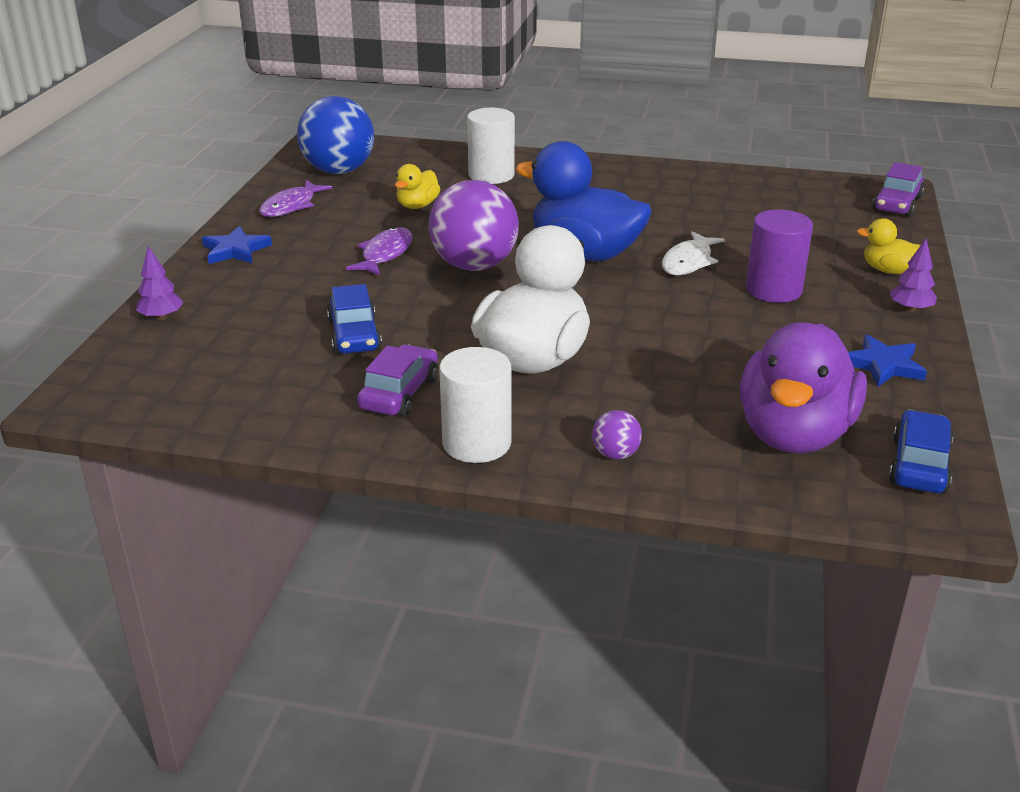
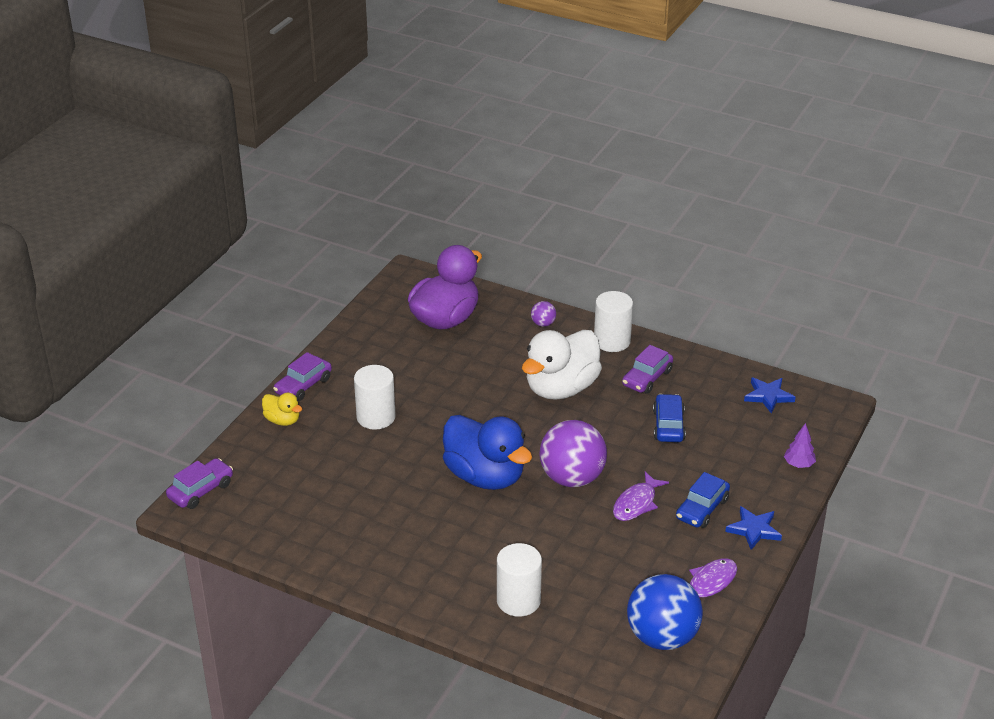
camera: 165 degrees left, 5 degrees up
(417, 206) = (598, 563): yellow duck -> none
(688, 262) = (414, 454): white fish -> none
(773, 290) = (376, 417): purple cylinder -> white cylinder
(883, 365) = (360, 350): blue star -> blue star (768, 396)
(910, 309) = (303, 386): purple tree -> purple car
(919, 465) = (398, 295): blue car -> blue car (702, 509)

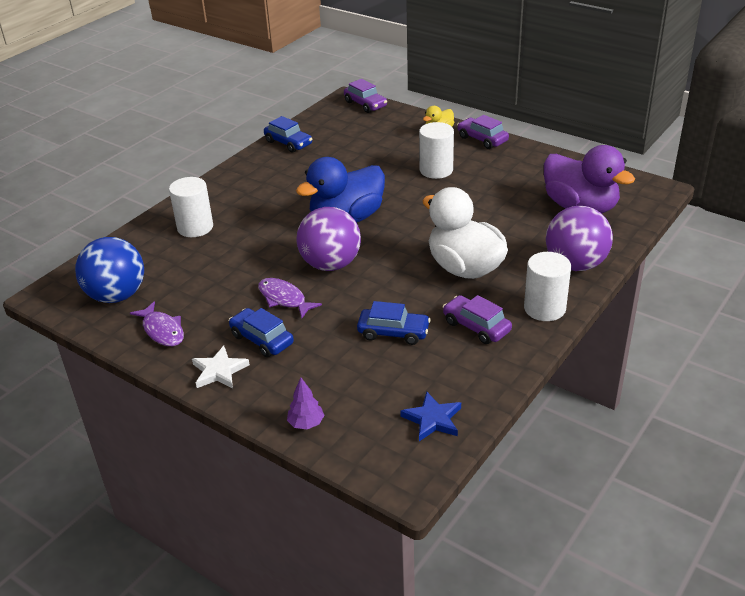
camera: 100 degrees right, 0 degrees up
(308, 550) = (288, 143): none -> blue car
(543, 324) = (575, 264): purple ball -> purple ball, size x2.34
(754, 530) = (219, 371): blue star -> white star

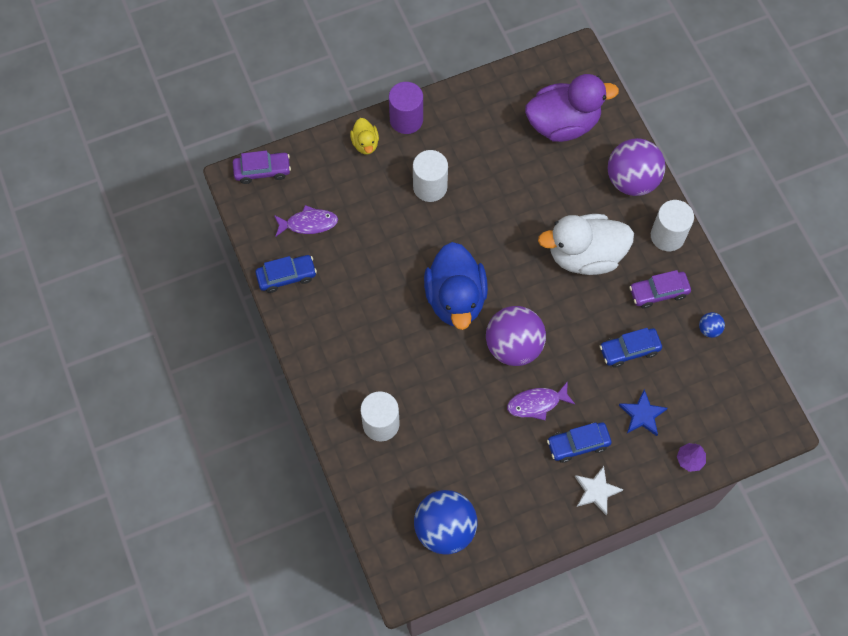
camera: 60 degrees left, 30 degrees up
(162, 330) = (518, 511): purple fish -> purple fish (308, 223)
(393, 332) = (629, 350): blue car -> blue car turned 150 degrees counterclockwise
(433, 419) = (734, 378): blue star -> blue star (642, 415)
(472, 377) = (709, 329): none -> blue ball
(482, 139) = (406, 119): purple car -> purple cylinder

